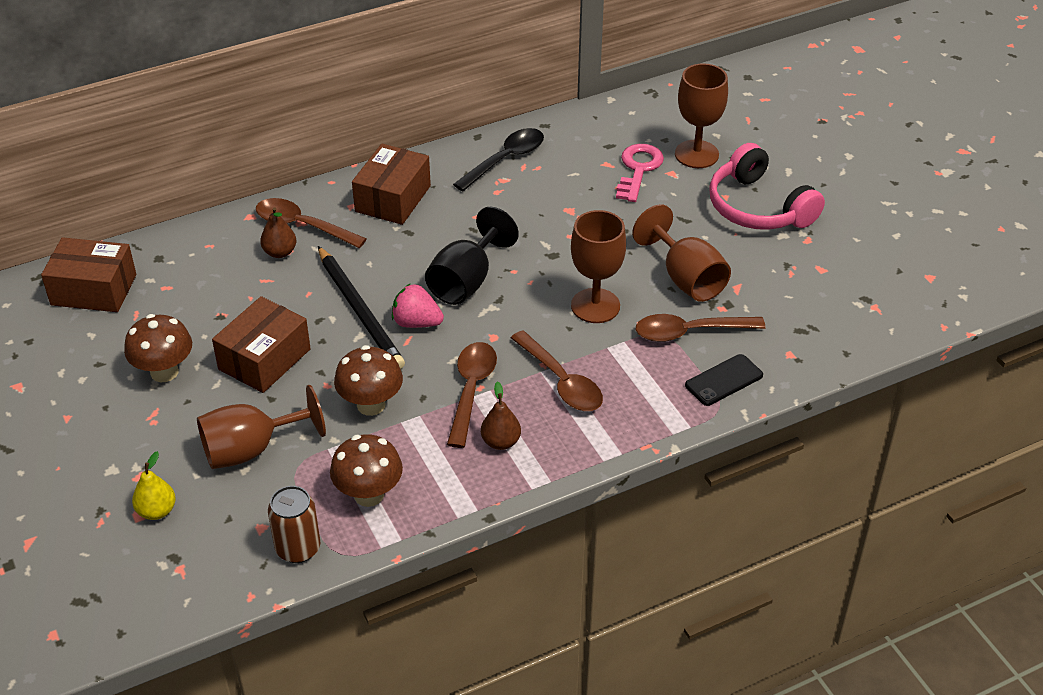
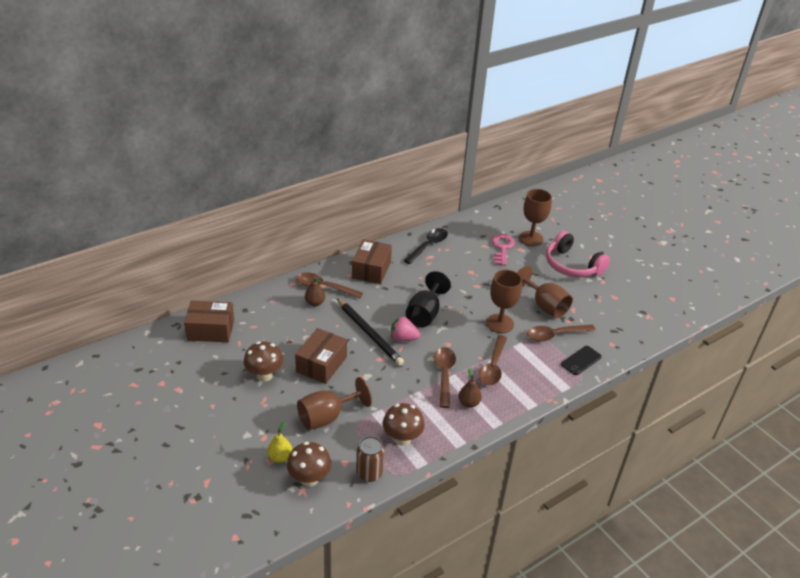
camera: 10 degrees left, 5 degrees down
(371, 405) = (389, 386): brown mushroom -> brown mushroom (309, 479)
(561, 381) = (493, 366): brown spoon -> brown spoon turned 60 degrees clockwise

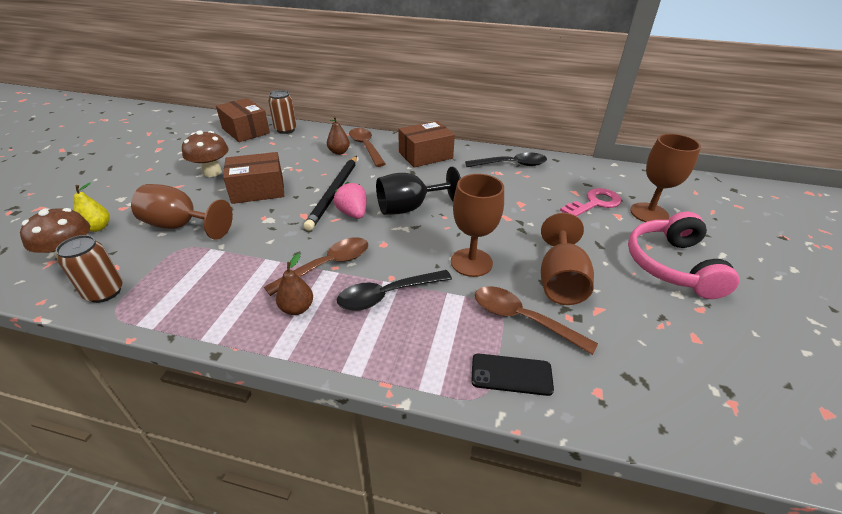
camera: 50 degrees right, 0 degrees up
(239, 309) = (285, 130): none -> brown can
(402, 438) = (184, 288): brown mushroom -> none
(493, 366) = (387, 295): brown spoon -> black spoon

